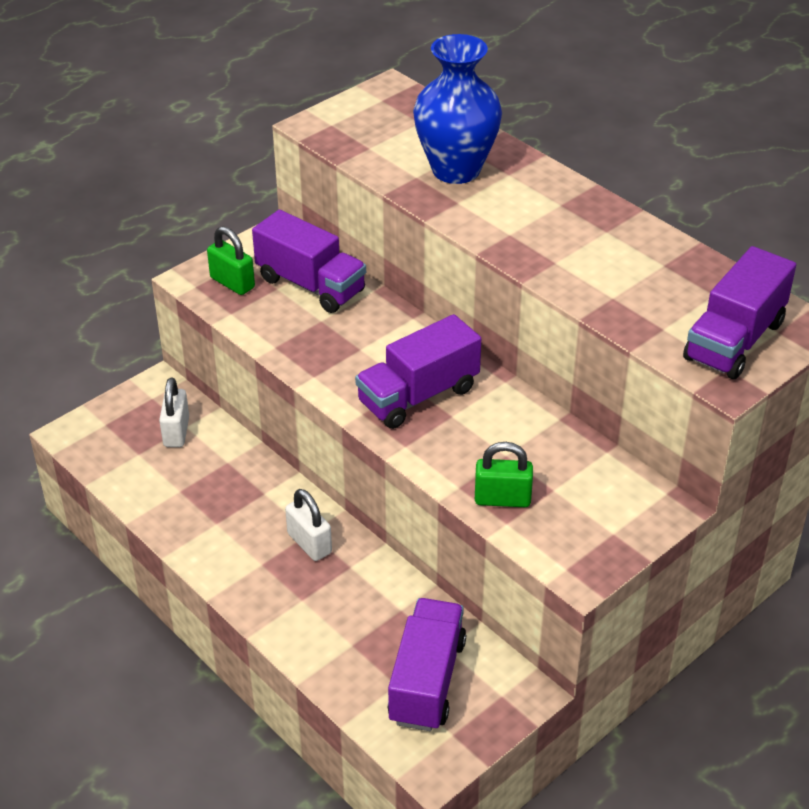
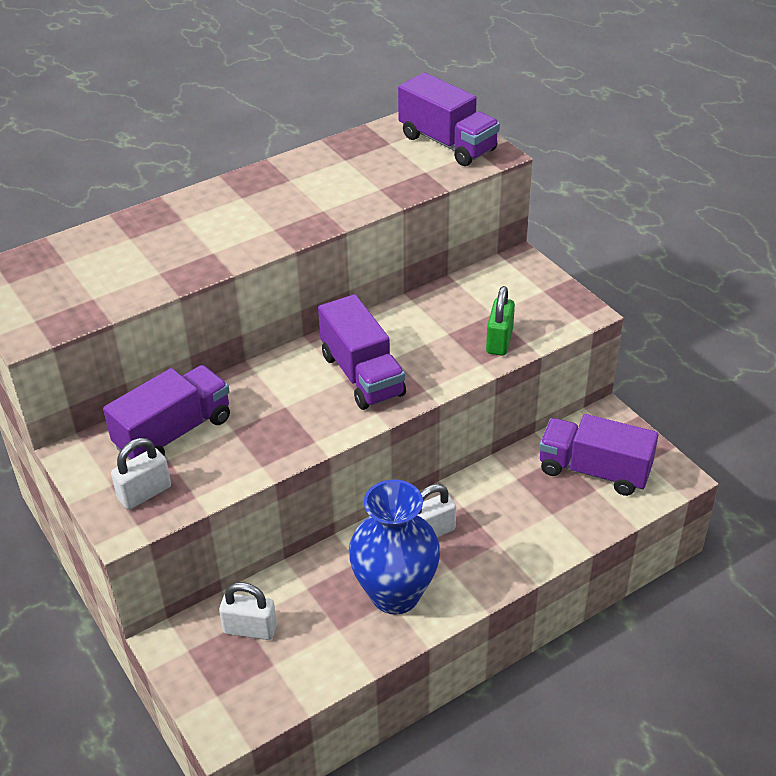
camera: 80 degrees left, 0 degrees up
(232, 283) = (144, 493): green padlock -> white padlock
(456, 170) = (160, 248): blue vase -> blue vase (395, 594)

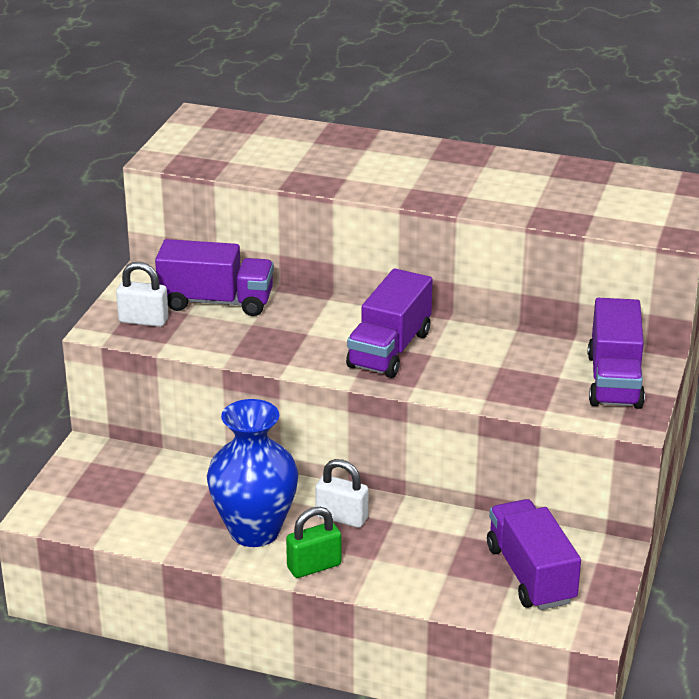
camera: 50 degrees right, 10 degrees down
(250, 629) = (140, 479): white padlock -> none
(447, 143) = (651, 207): purple truck -> purple truck (614, 380)
(499, 341) = (527, 395): green padlock -> green padlock (314, 566)

